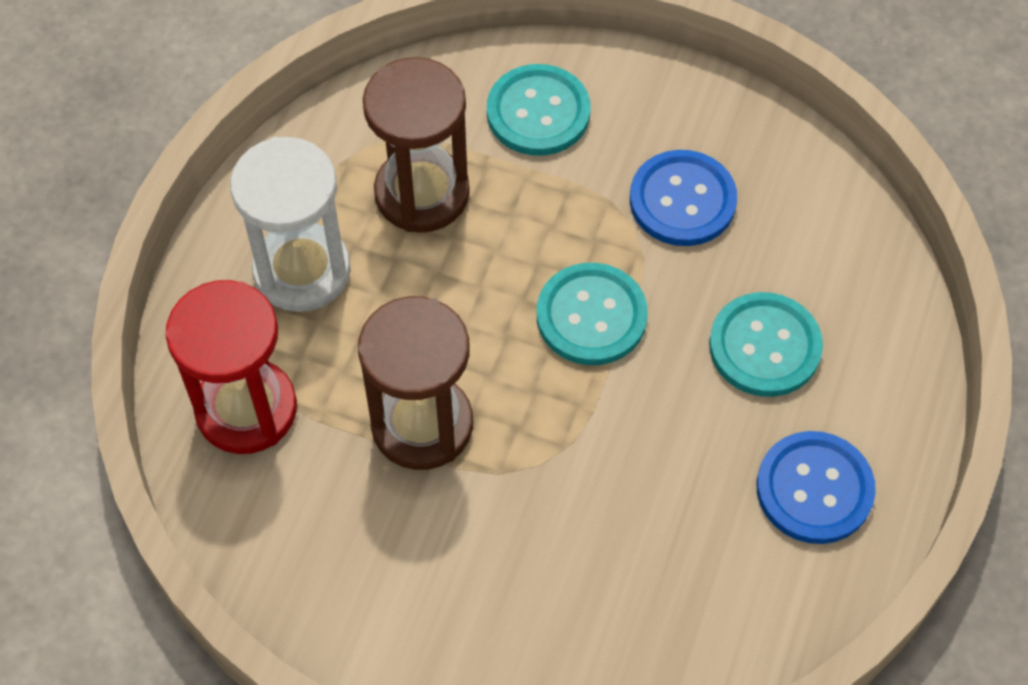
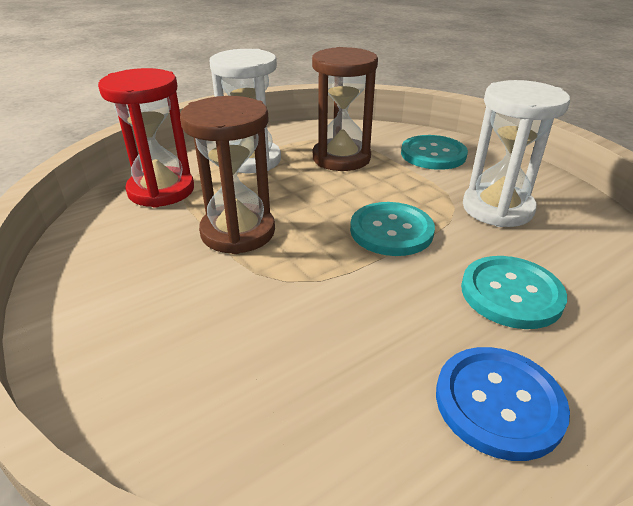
camera: 35 degrees right, 25 degrees down
(682, 200) = (497, 208): blue button -> white hourglass

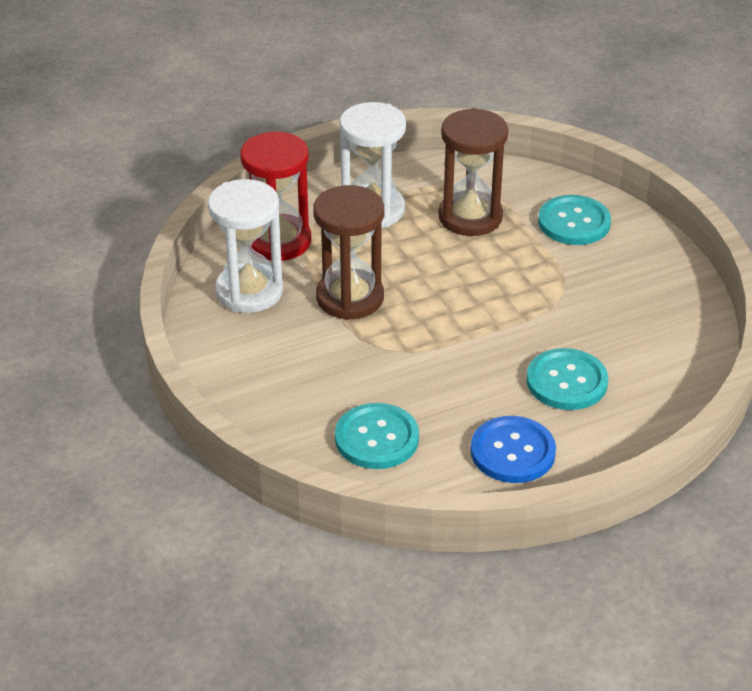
camera: 10 degrees right, 5 degrees up
(391, 231) = (490, 312): turquoise button -> turquoise button (377, 438)
(497, 208) = (604, 300): white hourglass -> white hourglass (249, 291)

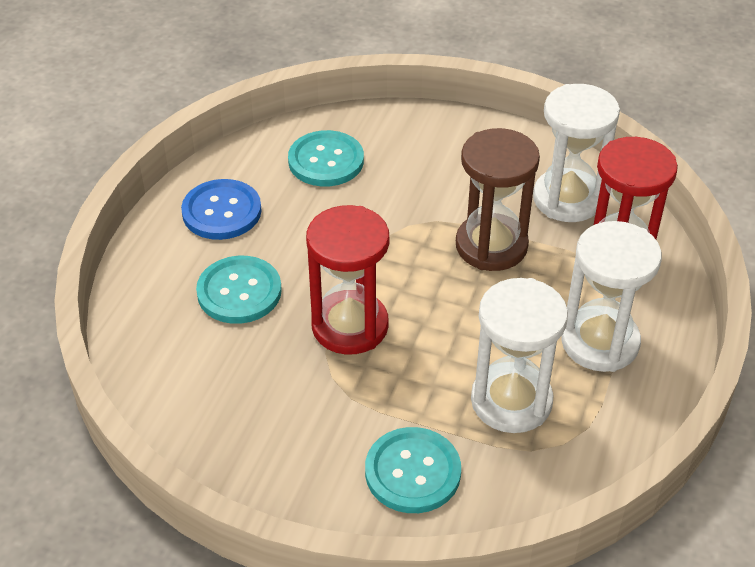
camera: 135 degrees right, 5 degrees up
(470, 217) = (511, 401): brown hourglass -> white hourglass
(515, 312) = (350, 326): none -> red hourglass

